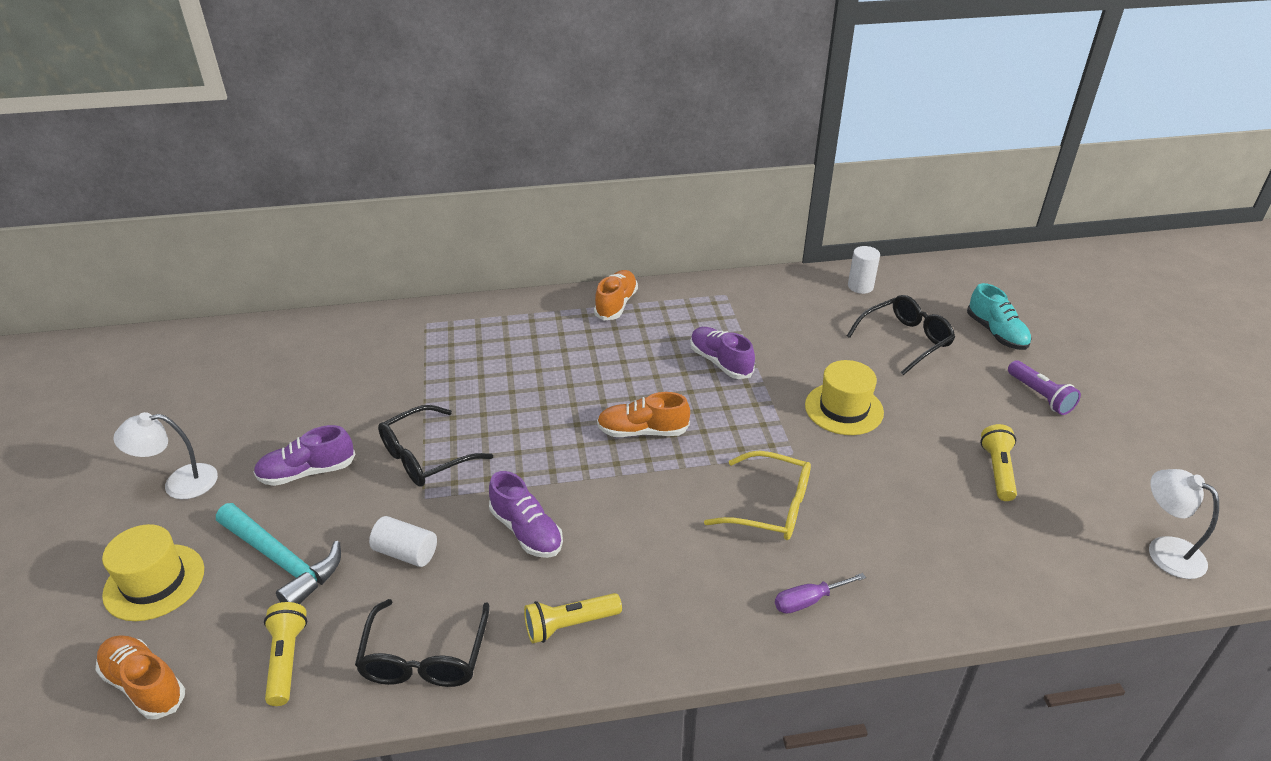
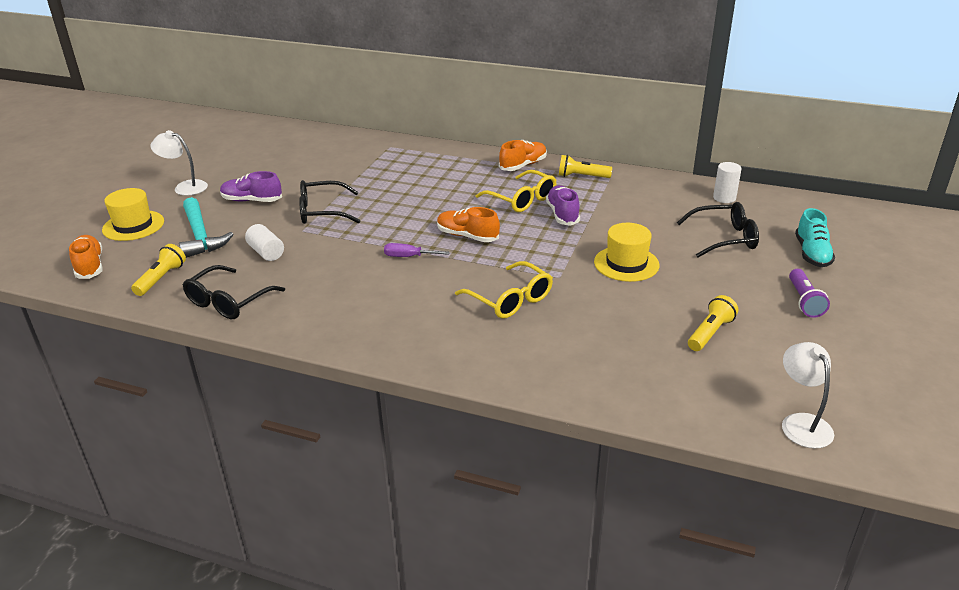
camera: 30 degrees right, 5 degrees down
(526, 531) = (342, 263): purple shoe -> none
(570, 625) = (320, 315): yellow flashlight -> yellow flashlight (582, 176)
(658, 355) = (522, 199): none -> yellow glasses
(808, 601) = (481, 354): purple screwdriver -> purple screwdriver (408, 257)

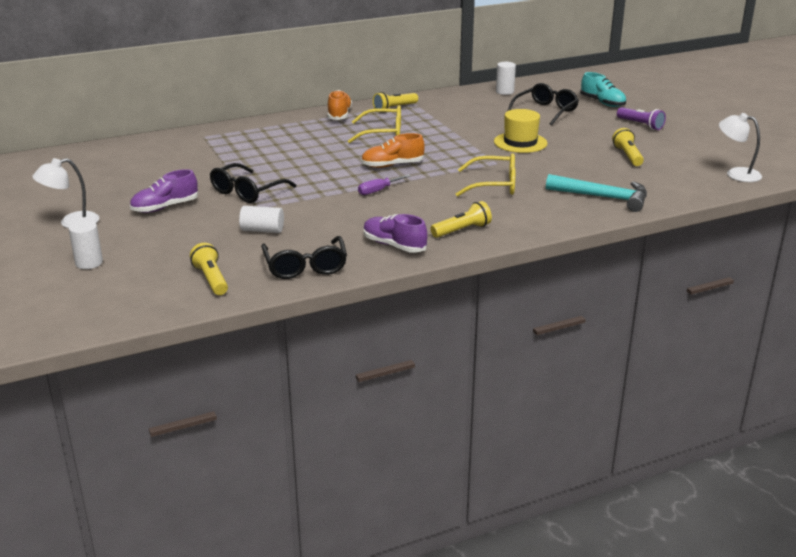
camera: 45 degrees left, 5 degrees down
(89, 266) = (118, 301): orange shoe -> none
(133, 225) = (89, 263): yellow hat -> white cylinder
(200, 236) = (176, 244): turquoise hammer -> turquoise hammer (603, 197)
(392, 333) = (462, 230): none -> yellow flashlight
(562, 214) = (428, 132): purple shoe -> purple shoe (394, 245)

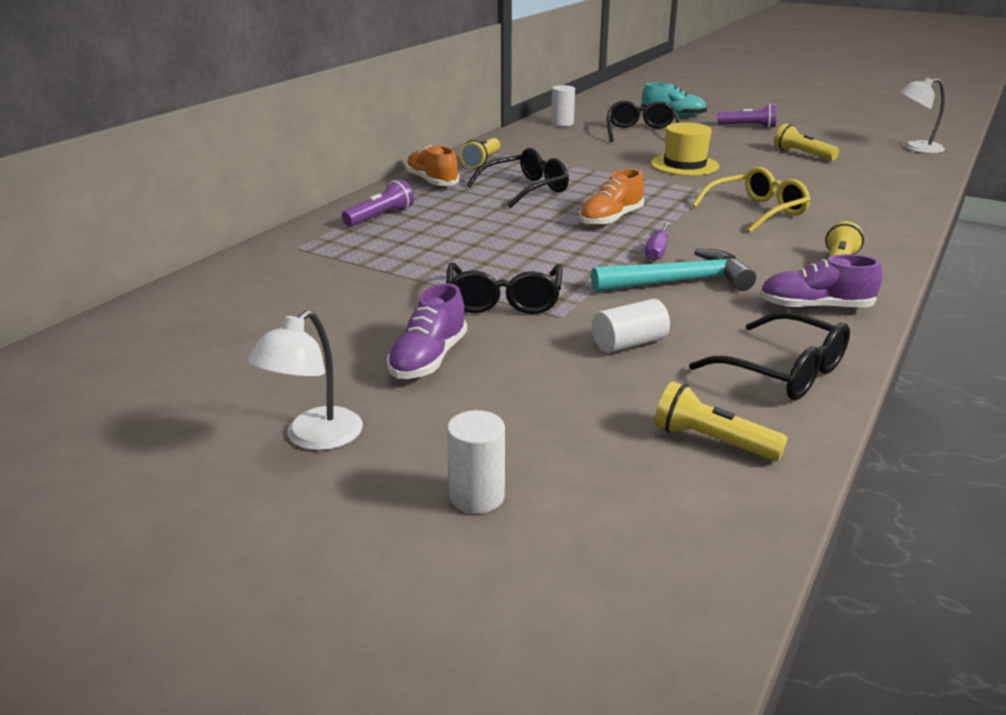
camera: 35 degrees left, 0 degrees up
(272, 130) = (380, 217): none -> purple flashlight
(383, 133) = (526, 189): yellow glasses -> black glasses
(603, 197) = (874, 195): turquoise hammer -> turquoise hammer (679, 282)

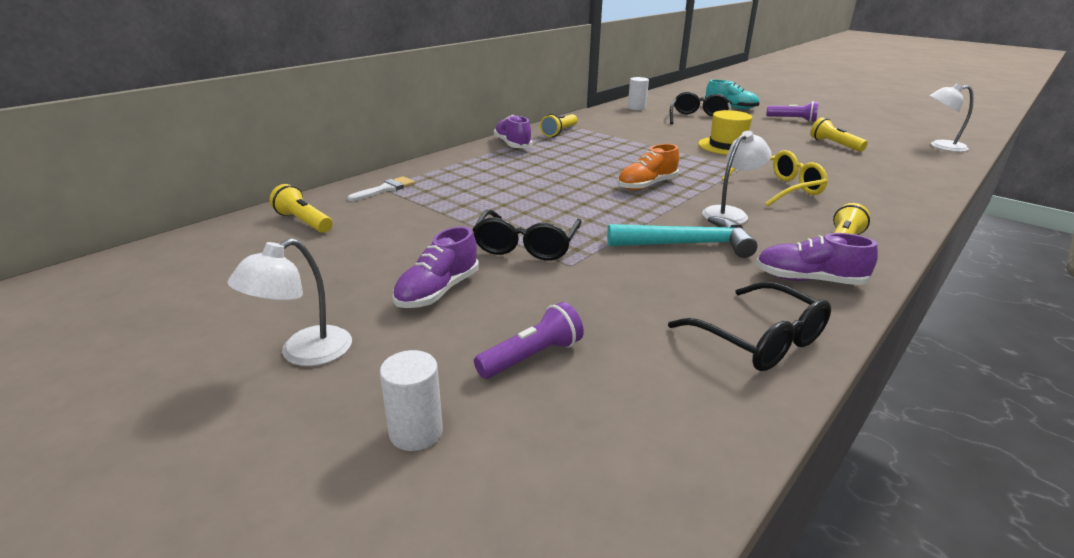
camera: 10 degrees right, 0 degrees up
(303, 249) = (385, 189): none -> white brush
(380, 217) = (458, 168): purple flashlight -> purple flashlight (531, 356)
(432, 182) = (512, 145): orange shoe -> purple shoe
(526, 189) = (585, 156): black glasses -> none
(629, 344) = (621, 296): white cylinder -> none
(657, 251) = (677, 215): purple screwdriver -> none
(711, 441) = (664, 404): yellow flashlight -> yellow flashlight (303, 222)
(713, 244) = (730, 213): none -> white lamp

